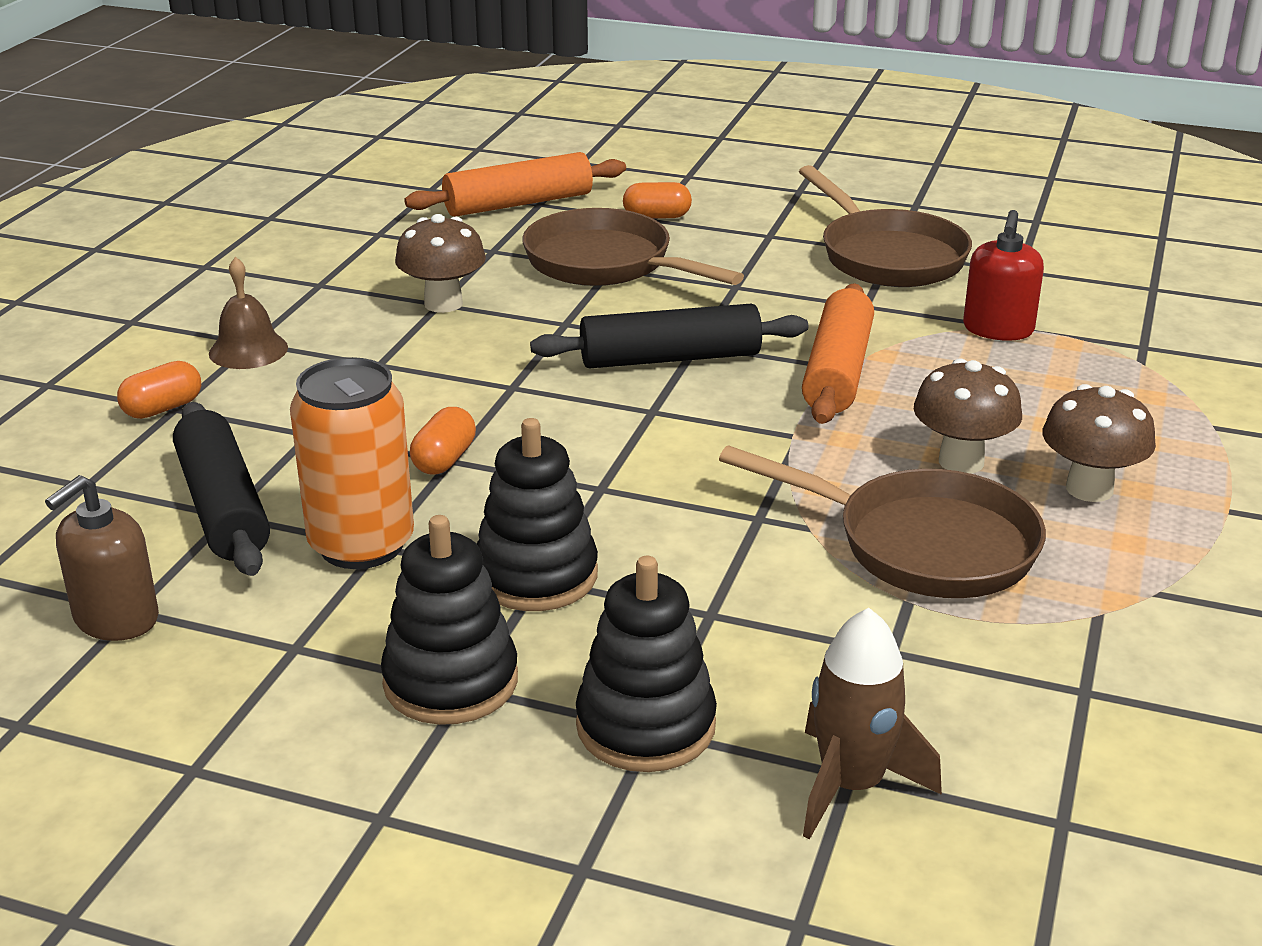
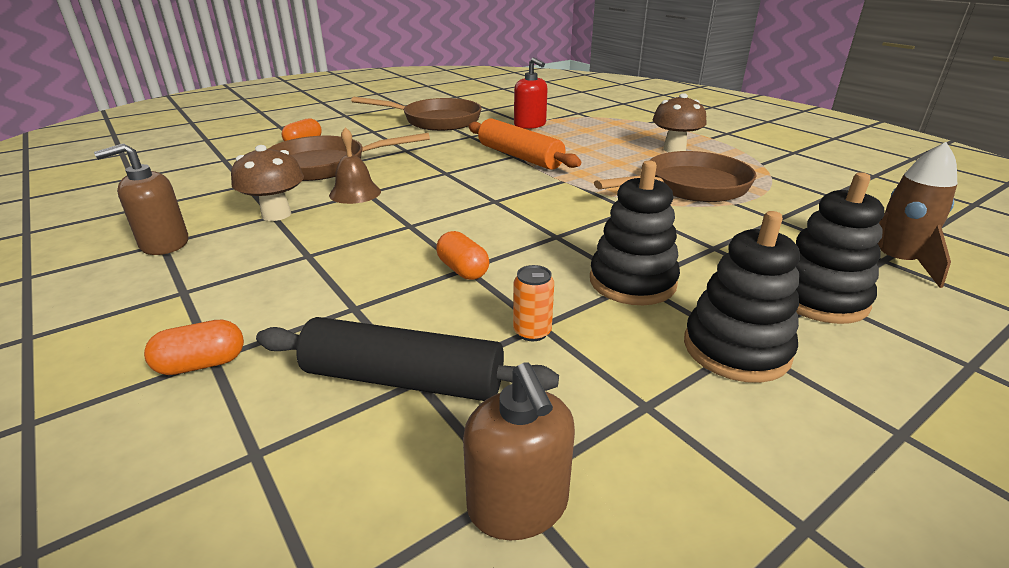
camera: 55 degrees left, 0 degrees up
(163, 408) = (202, 364): orange capsule -> orange capsule turned 75 degrees clockwise
(248, 350) = (191, 296): brown bell -> brown bell (355, 193)
(319, 286) = (164, 244): none -> brown soap dispenser
(361, 545) = (532, 332): orange can -> orange can, size x0.44
(519, 204) = (211, 163): orange rolling pin -> none
(670, 358) = (449, 181): black rolling pin -> none
(961, 462) = (628, 160): brown mushroom -> none

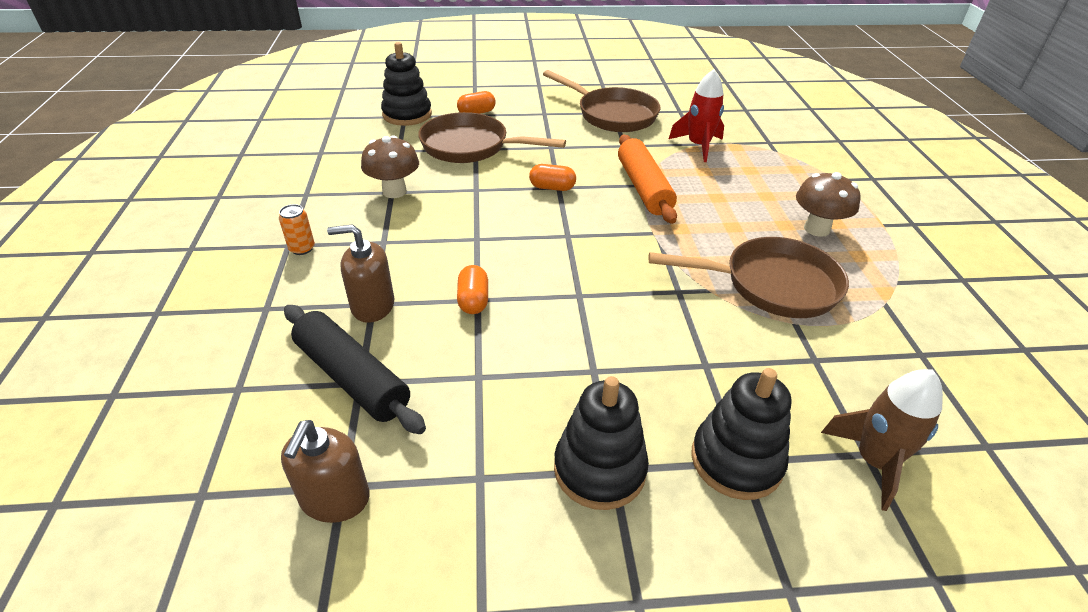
camera: 30 degrees right, 10 degrees up
(164, 244) = (306, 195): brown soap dispenser -> brown soap dispenser (372, 306)
(202, 364) = (257, 310): orange capsule -> orange capsule (552, 187)
(355, 193) = (467, 187): brown bell -> none
(530, 125) = (698, 146): red soap dispenser -> red rocket
(532, 332) = (466, 379): orange can -> orange can (302, 248)
(632, 282) = (590, 369): black stacking toy -> black stacking toy (407, 115)

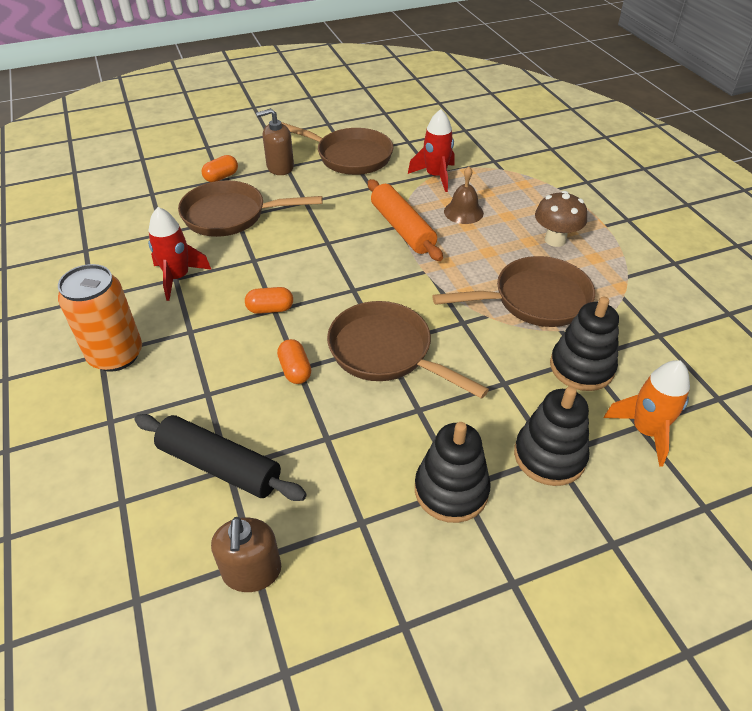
camera: 15 degrees left, 5 degrees up
(302, 248) = (116, 355): orange can -> orange can, size x2.26
(372, 306) = (208, 396): brown soap dispenser -> brown soap dispenser (280, 167)
(394, 191) = (178, 277): brown mushroom -> red rocket
(407, 115) = (154, 191): black stacking toy -> black stacking toy (581, 367)
(552, 187) = (322, 244): orange capsule -> orange capsule (270, 309)
(579, 303) = (386, 352): none -> brown pan
(717, 184) = (463, 212): none -> brown bell
(874, 461) = (645, 431): brown rocket -> orange rocket

